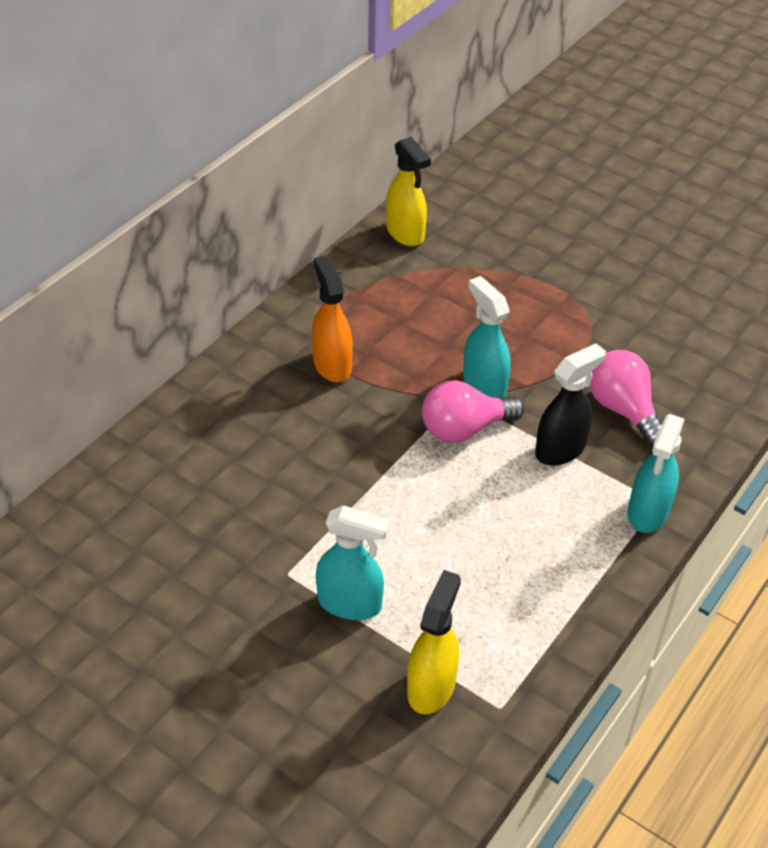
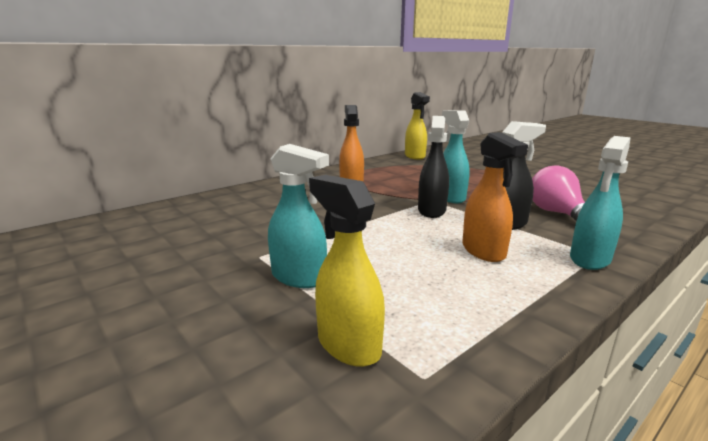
camera: 15 degrees right, 25 degrees down
(431, 686) = (348, 344): yellow spray bottle -> yellow spray bottle turned 75 degrees counterclockwise
(464, 429) = (431, 210): pink light bulb -> black spray bottle
(536, 517) = (483, 251): none -> orange spray bottle

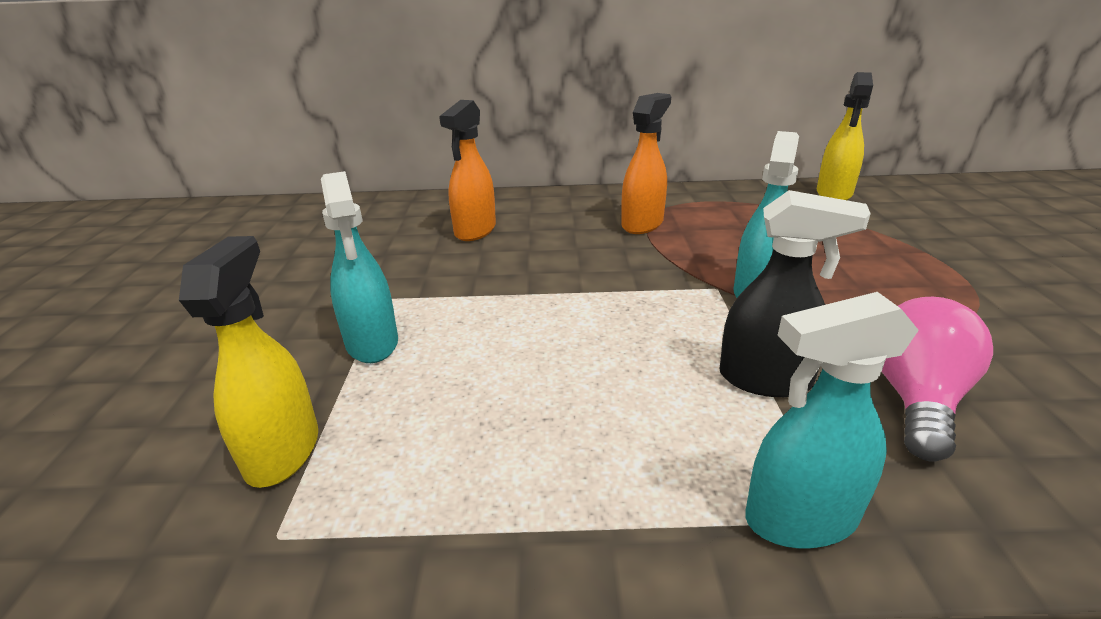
camera: 40 degrees right, 10 degrees up
(431, 210) = (683, 307): black spray bottle -> none
(483, 251) = (638, 411): orange spray bottle -> orange spray bottle (475, 230)

